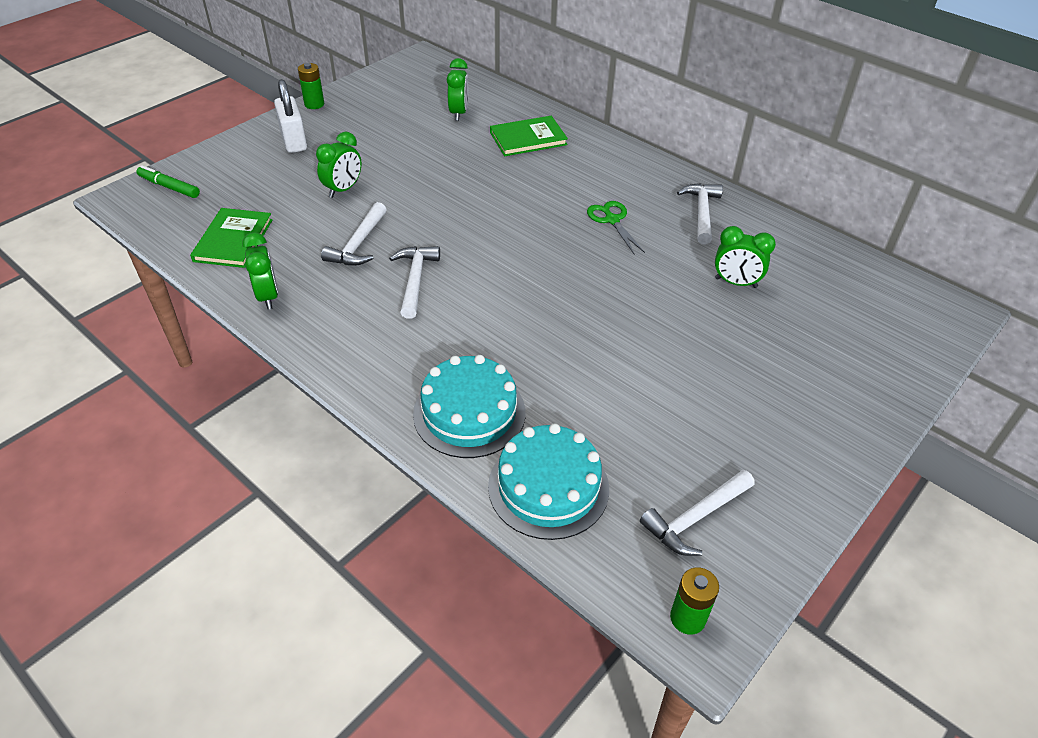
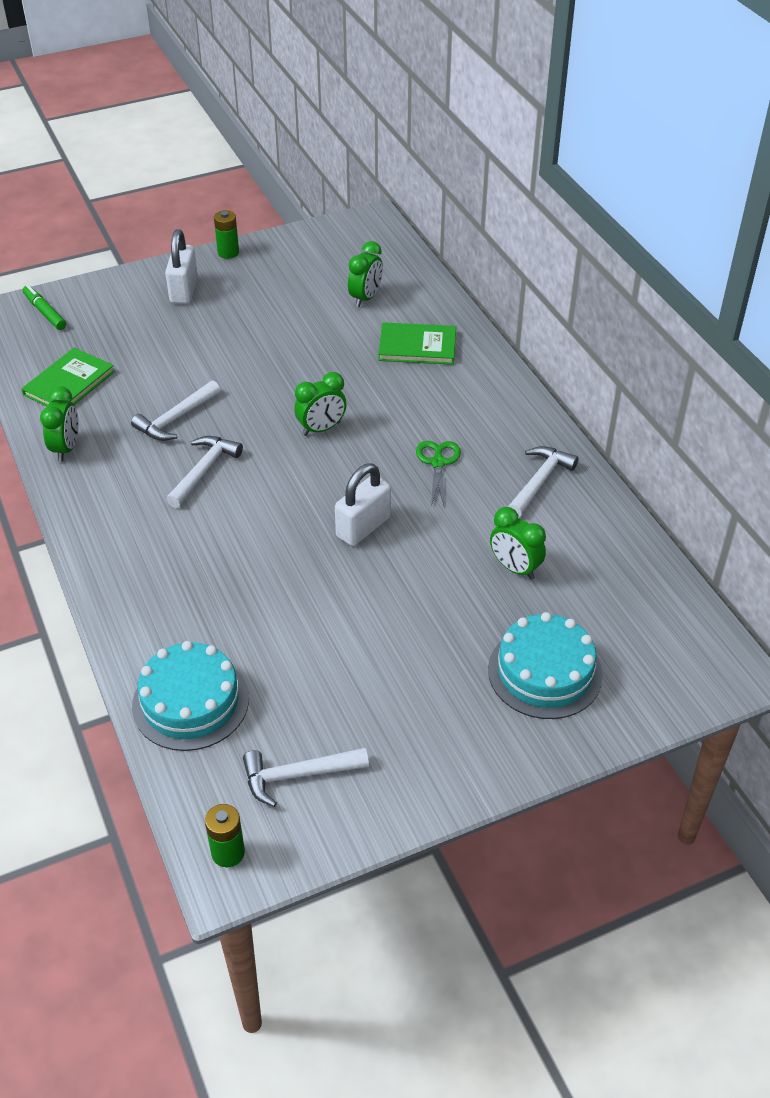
camera: 25 degrees right, 0 degrees up
(343, 189) = (197, 356): green clock -> green clock (321, 429)
(469, 413) = (168, 613): turquoise cake -> turquoise cake (545, 672)
(590, 287) = (363, 527): none -> white padlock

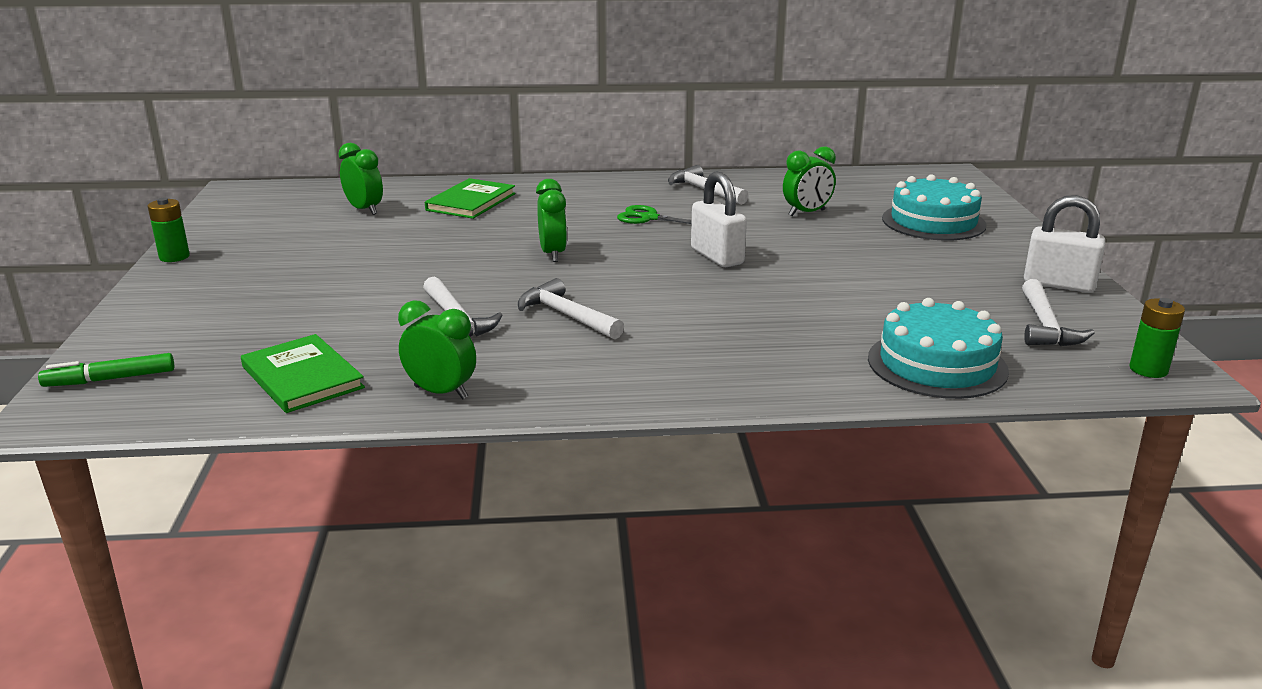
camera: 70 degrees left, 20 degrees down
(184, 290) = (210, 288): white padlock -> white padlock (1058, 284)

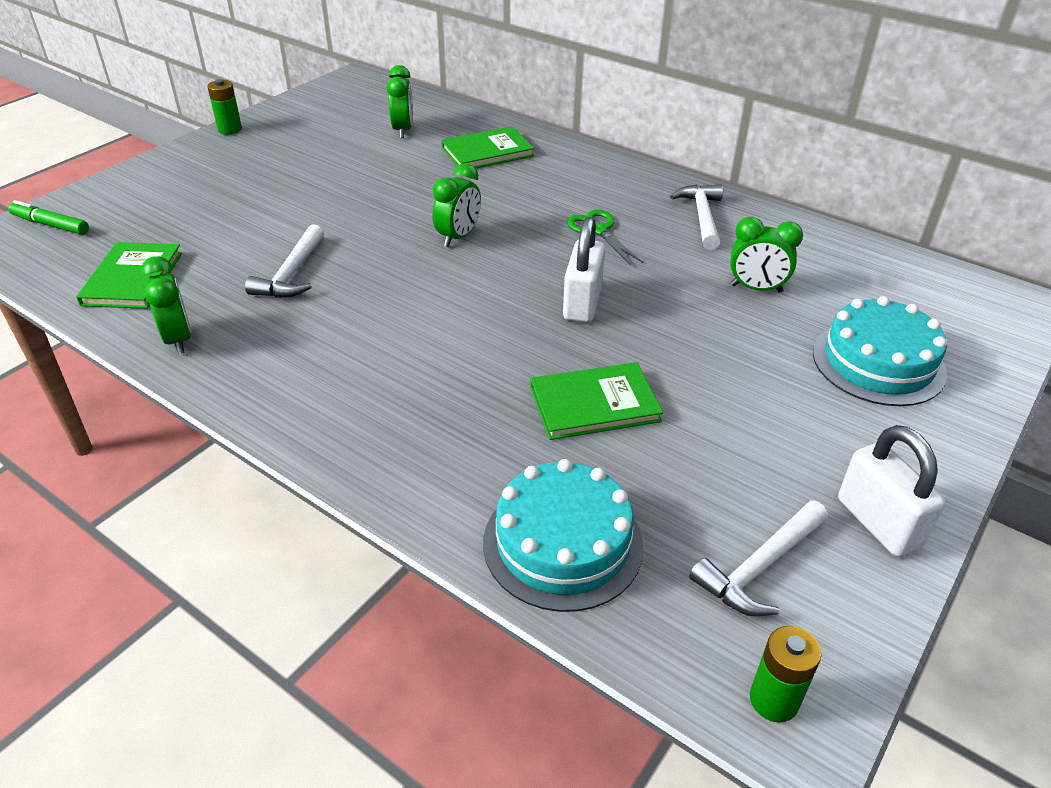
camera: 40 degrees right, 15 degrees up
(566, 316) = (365, 309): white hammer -> none
(825, 299) = (594, 404): none -> green book

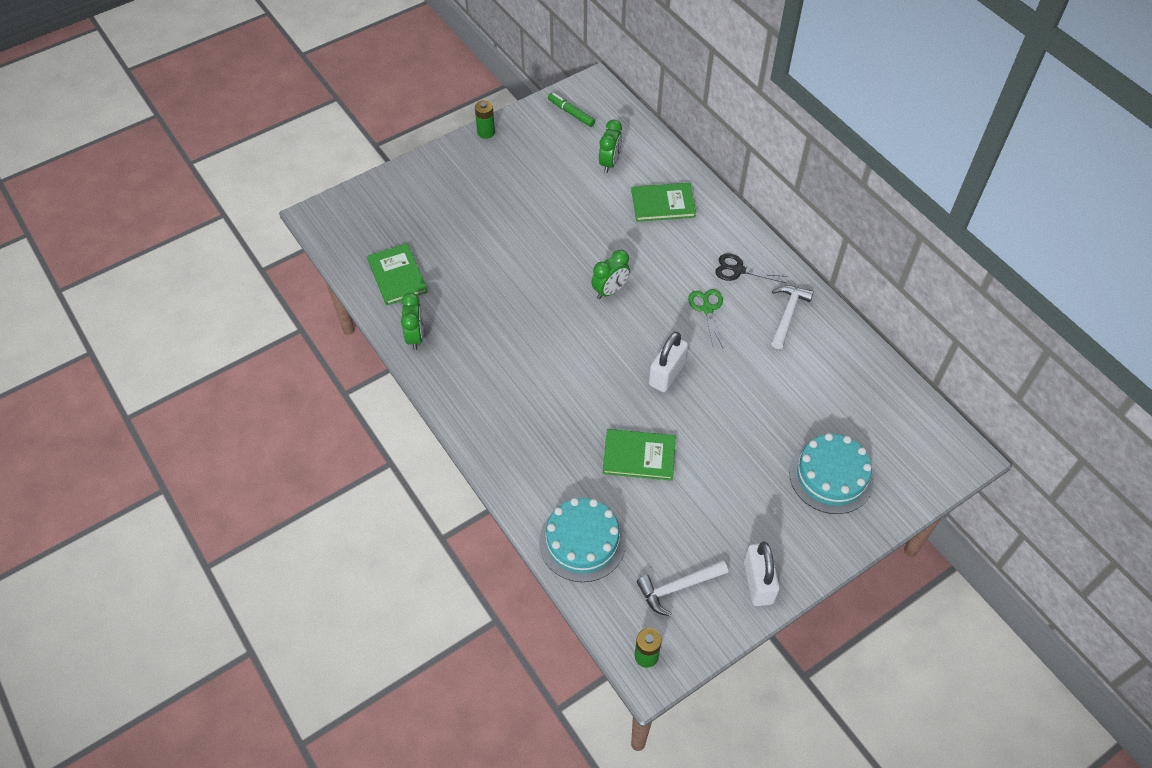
camera: 20 degrees right, 15 degrees up
(50, 225) = (354, 210): green marker -> green marker (571, 113)
(133, 279) = (397, 276): green book -> green book turned 45 degrees counterclockwise
(292, 274) = (493, 297): white hammer -> none
(615, 190) = (738, 270): none -> black scissors
(756, 288) = (788, 392): green clock -> none

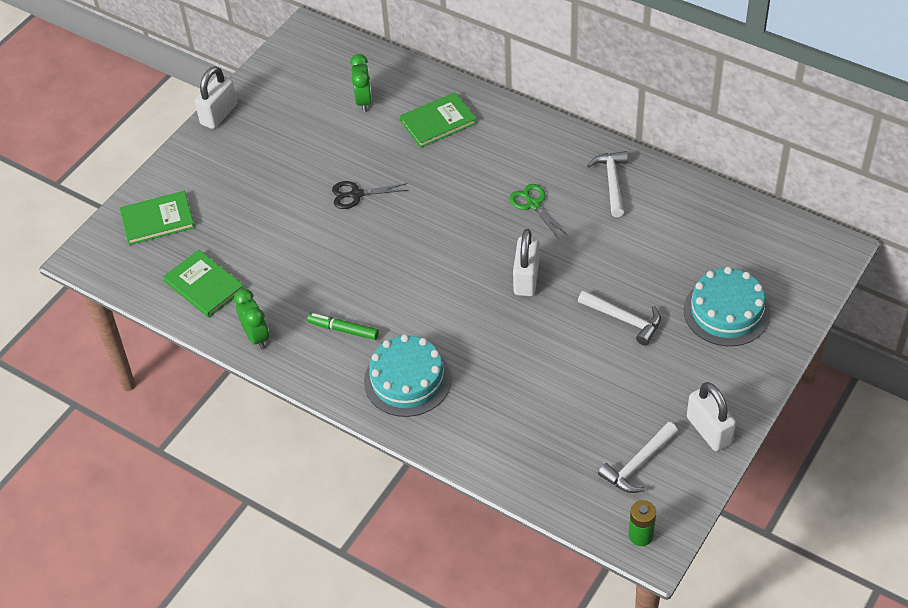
camera: 20 degrees left, 5 degrees down
(486, 132) = (219, 114): green battery -> white padlock
(571, 113) = (298, 66): green marker -> green marker (343, 330)
(582, 541) = (526, 460): turquoise cake -> turquoise cake (407, 380)
(610, 290) = (429, 222): green clock -> none
(639, 456) = (539, 363): green book -> green book (157, 220)
(734, 446) = (624, 319): none -> white hammer
(738, 270) = (544, 158): black scissors -> black scissors (356, 194)

